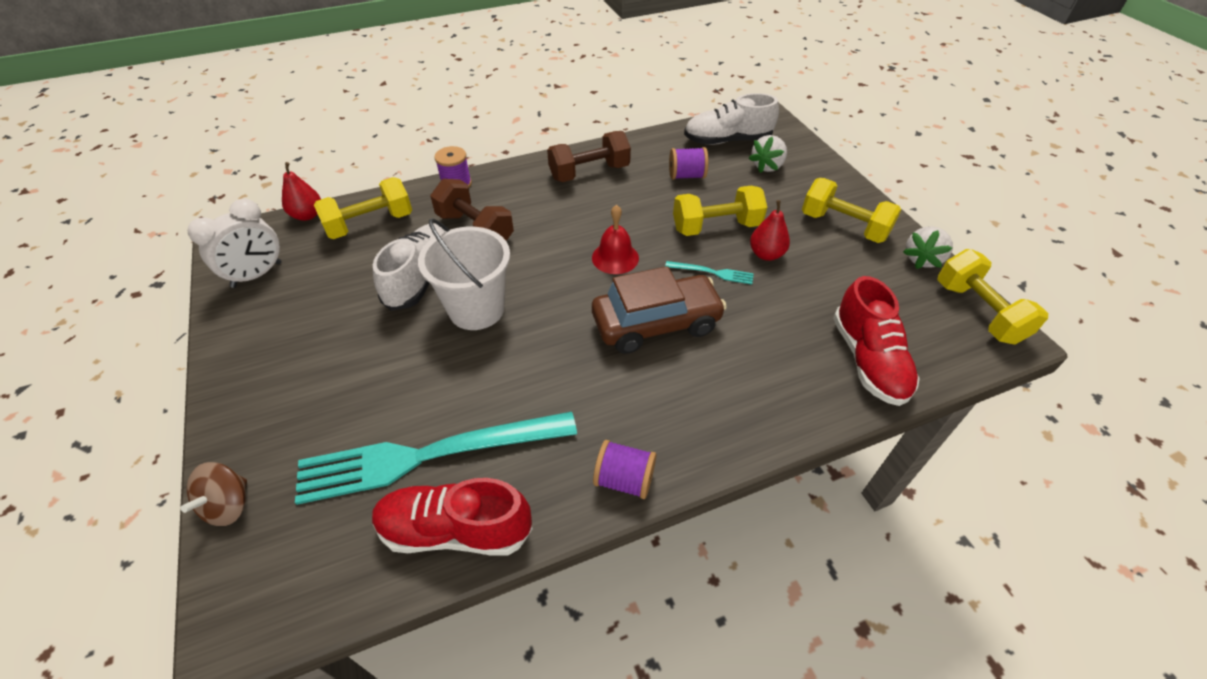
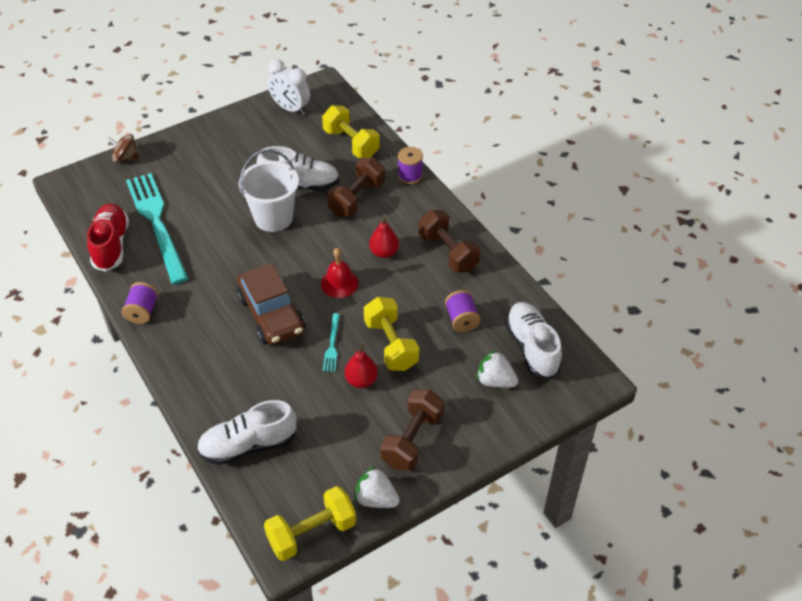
camera: 80 degrees right, 0 degrees up
(307, 215) = (354, 110): red pear -> red pear (384, 252)
(843, 226) = (412, 440): yellow dumbbell -> brown dumbbell
(868, 360) = (248, 445): red shoe -> white shoe

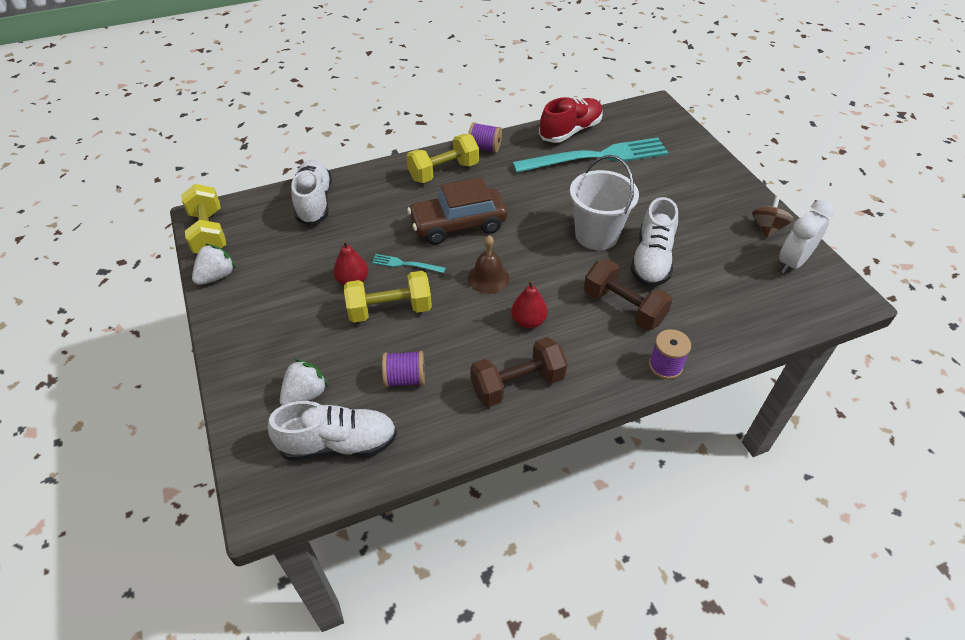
camera: 100 degrees right, 0 degrees up
(111, 245) = (570, 131): red shoe -> red shoe turned 45 degrees counterclockwise
(126, 158) = (692, 139): brown spinning top -> brown spinning top (767, 228)
(339, 283) = (488, 278): red bell -> brown bell
(351, 143) = (728, 313): yellow dumbbell -> yellow dumbbell (443, 172)
(412, 440) = (265, 310): brown dumbbell -> none

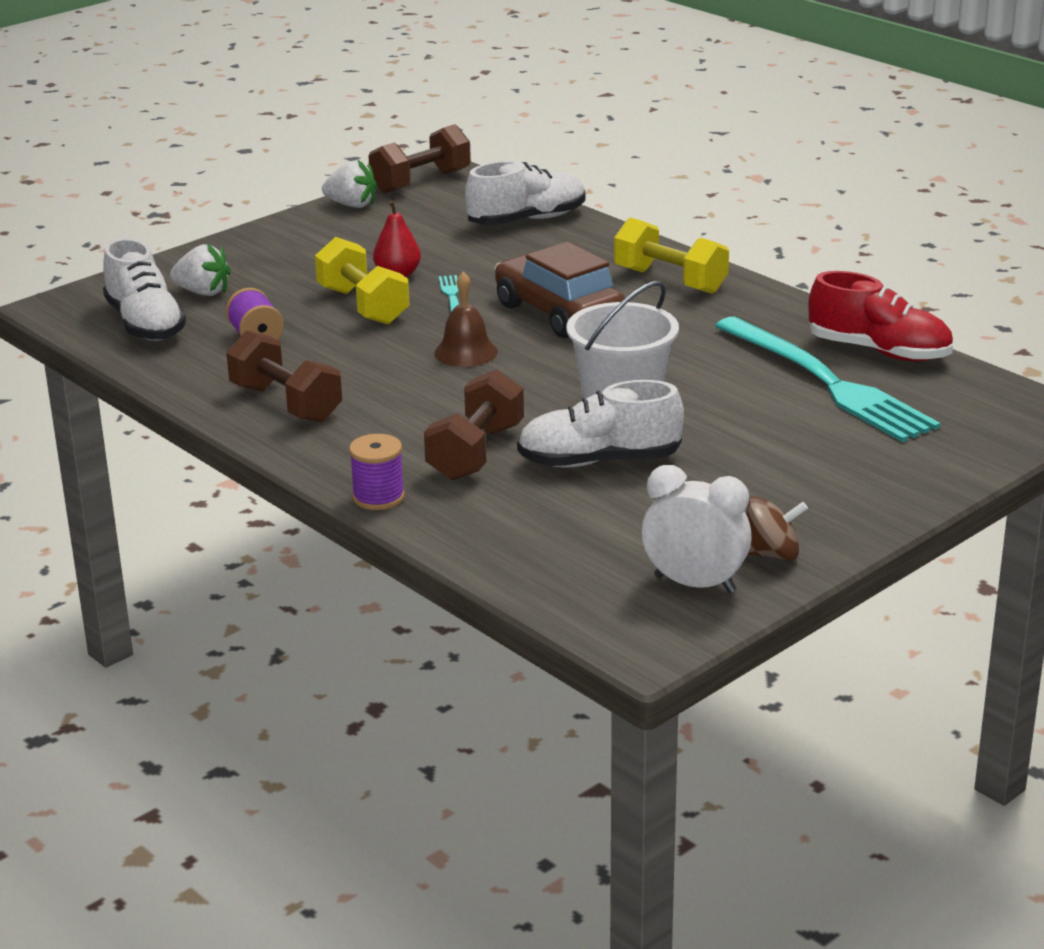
camera: 70 degrees right, 20 degrees down
(209, 233) = (421, 182): yellow dumbbell -> brown dumbbell
(484, 148) = (759, 296): purple spool -> none
(528, 321) = (401, 392): red pear -> none

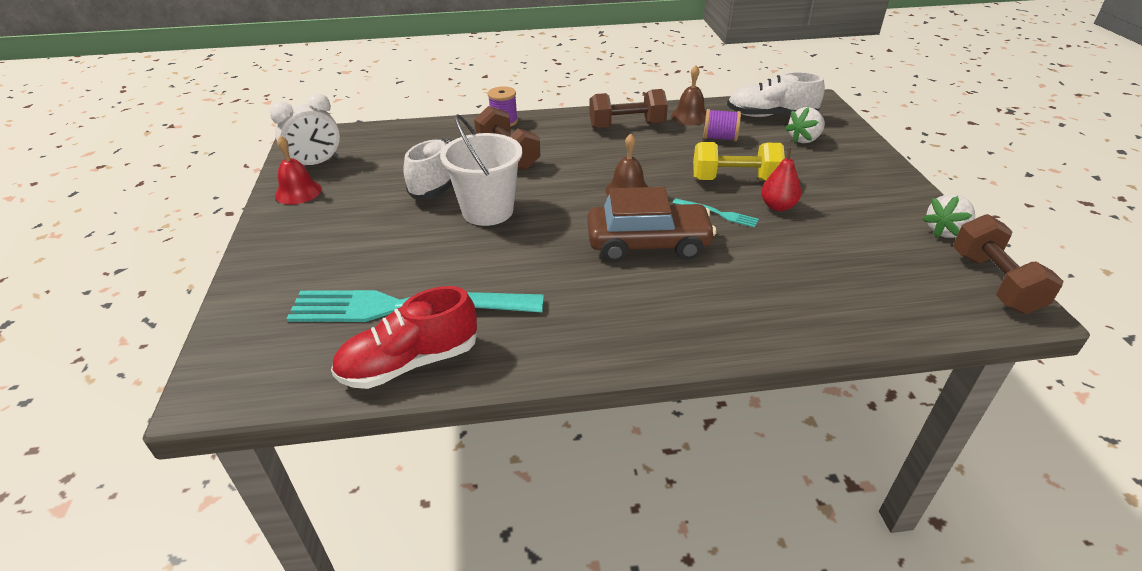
camera: 125 degrees right, 10 degrees up
(203, 372) = (690, 116): none -> brown bell
(527, 220) = (855, 303): white shoe -> none
(670, 281) = (653, 321): yellow dumbbell -> none
(771, 554) = (298, 192): brown spinning top -> red bell

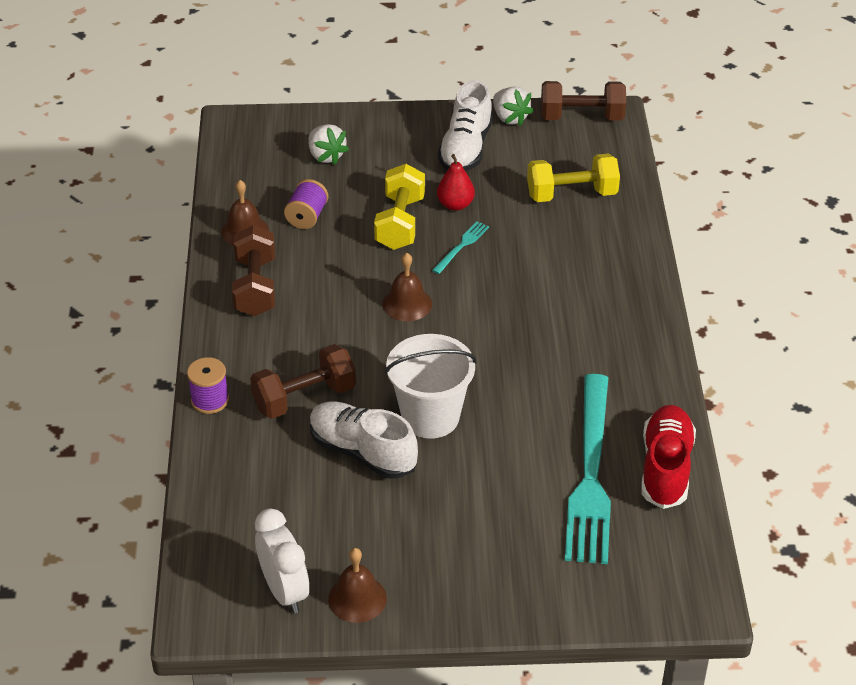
camera: 85 degrees left, 5 degrees up
(298, 192) = (357, 598): red bell -> brown bell
(409, 363) = (665, 468): red shoe -> red shoe turned 150 degrees counterclockwise
(648, 244) = (507, 301): brown car -> none
(770, 116) = (263, 167): white shoe -> white shoe (465, 149)
(841, 279) = (571, 194): none -> yellow dumbbell

